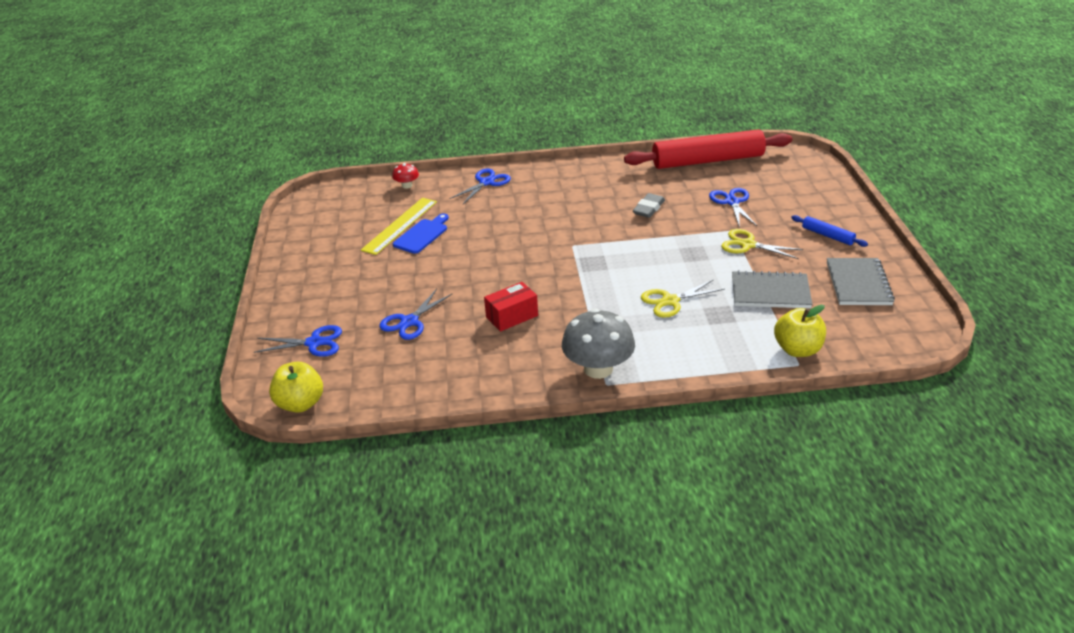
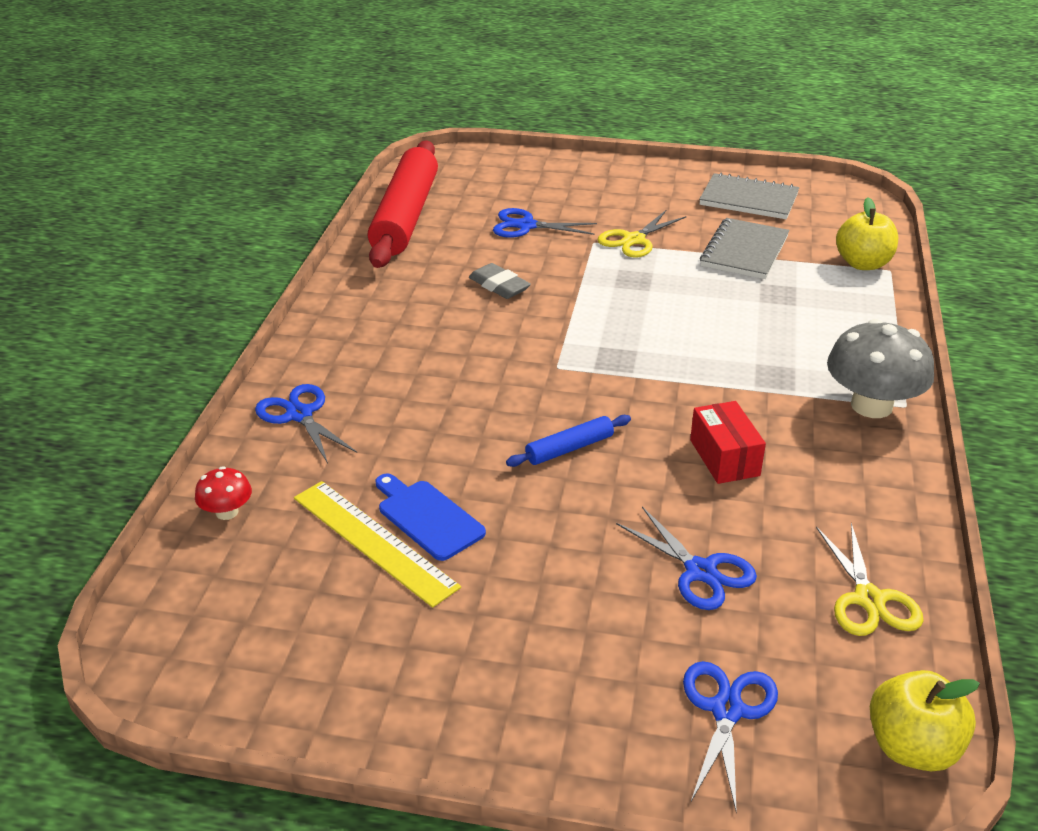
camera: 75 degrees left, 0 degrees up
(670, 301) = (736, 320): yellow scissors -> yellow scissors (869, 599)
(827, 235) = (642, 190): blue rolling pin -> blue rolling pin (569, 448)

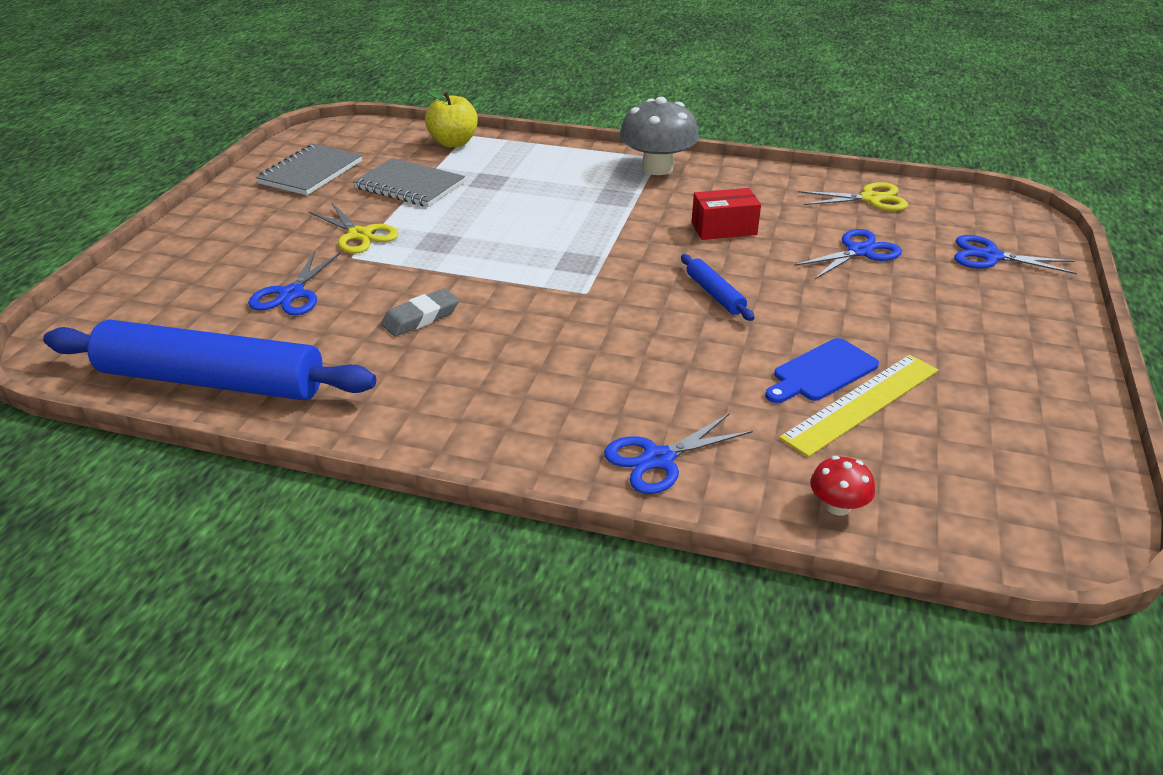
camera: 85 degrees left, 0 degrees up
(406, 216) = (212, 380): red rolling pin -> blue rolling pin
(912, 747) = (992, 205): yellow apple -> none

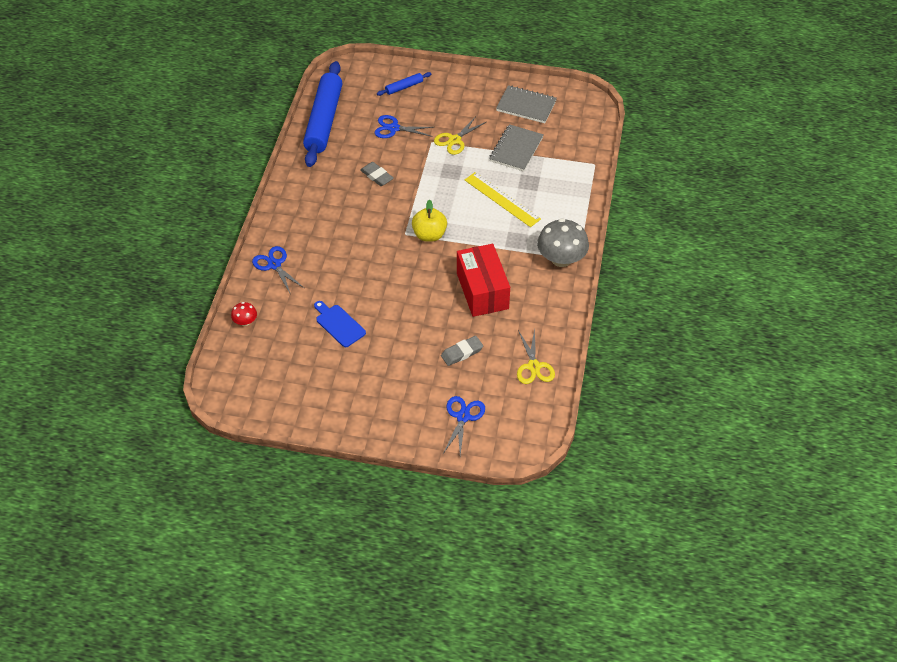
camera: 85 degrees right, 15 degrees up
(453, 143) = (580, 159): yellow apple -> yellow apple (429, 235)
(714, 294) = (407, 285): blue rolling pin -> blue rolling pin (404, 87)
(724, 228) = (482, 291): red box -> red box, size x1.71
(859, 251) = (462, 353): blue scissors -> grey eraser
(862, 403) = (314, 337): yellow ruler -> yellow ruler (502, 199)

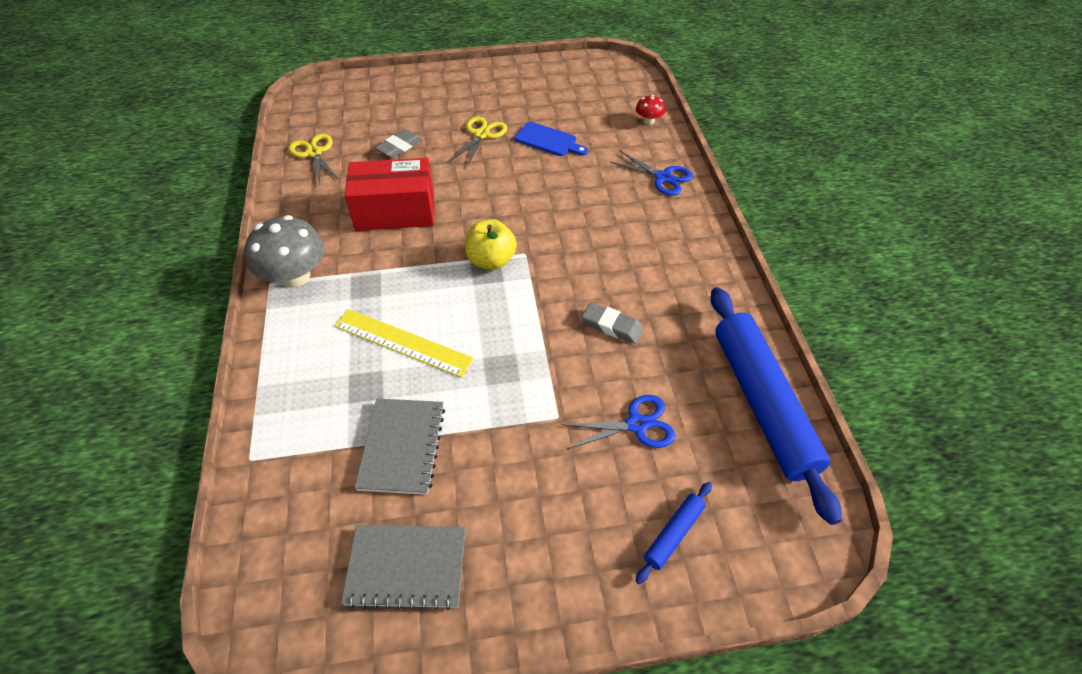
camera: 160 degrees right, 0 degrees up
(454, 140) = (519, 433): yellow scissors -> yellow scissors (481, 134)
(463, 417) = (380, 99): blue scissors -> none
(482, 291) = (395, 211): red box -> red box turned 60 degrees counterclockwise

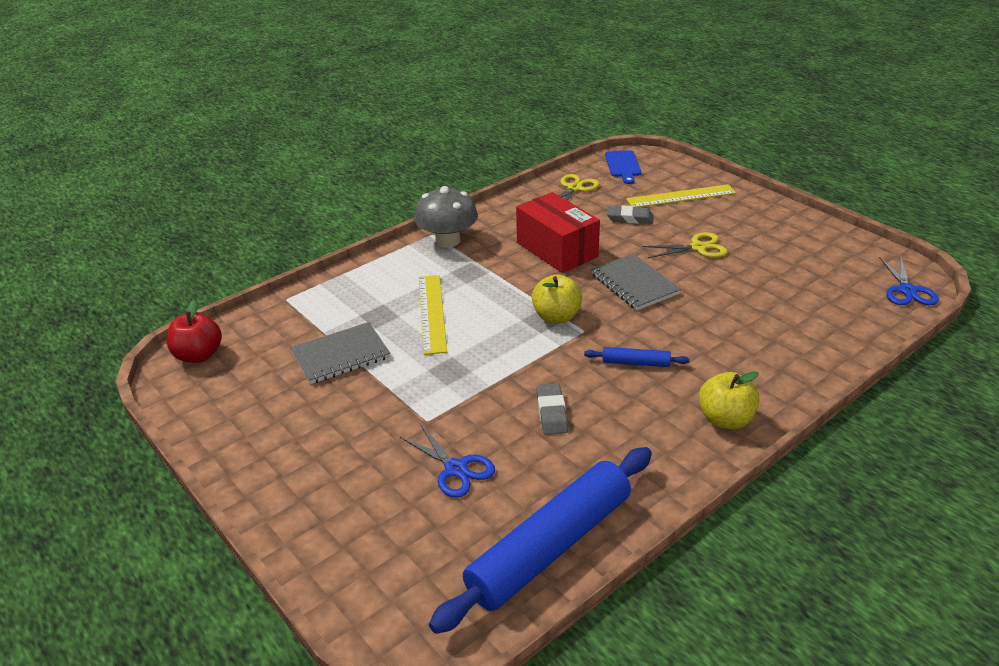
camera: 60 degrees right, 15 degrees down
(273, 594) = (199, 355): none -> red apple
(402, 104) = (681, 196): none -> yellow ruler
(406, 567) = (248, 401): grey notebook -> grey notebook (634, 284)
(548, 140) = (740, 284): blue cutting board -> blue cutting board (623, 165)
(648, 120) = (858, 330): red mushroom -> none
(663, 177) = (783, 371): blue scissors -> blue scissors (907, 290)
(673, 534) = (362, 533): blue rolling pin -> blue rolling pin (635, 363)
(691, 234) = (725, 419): none -> yellow apple

